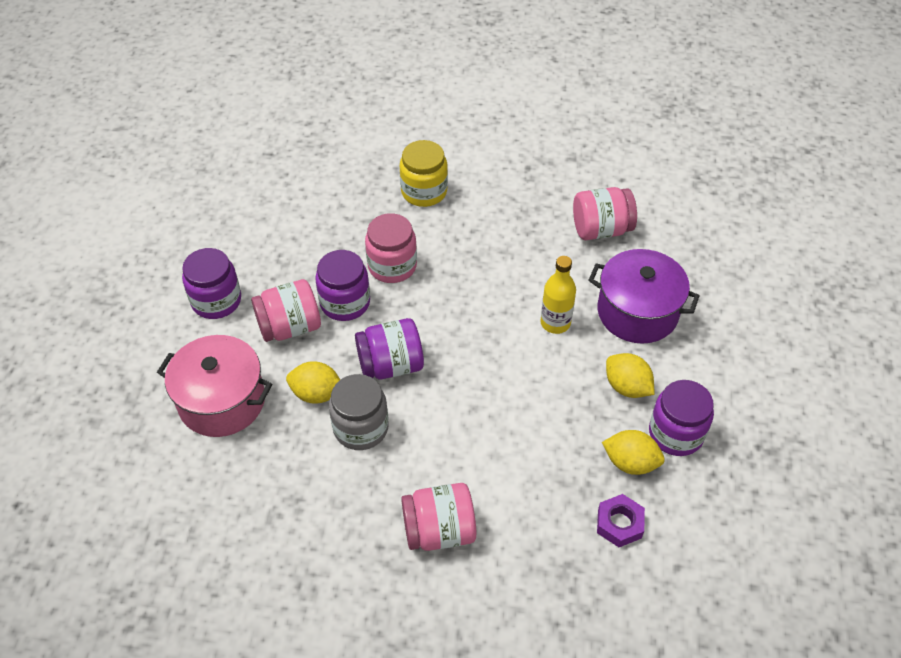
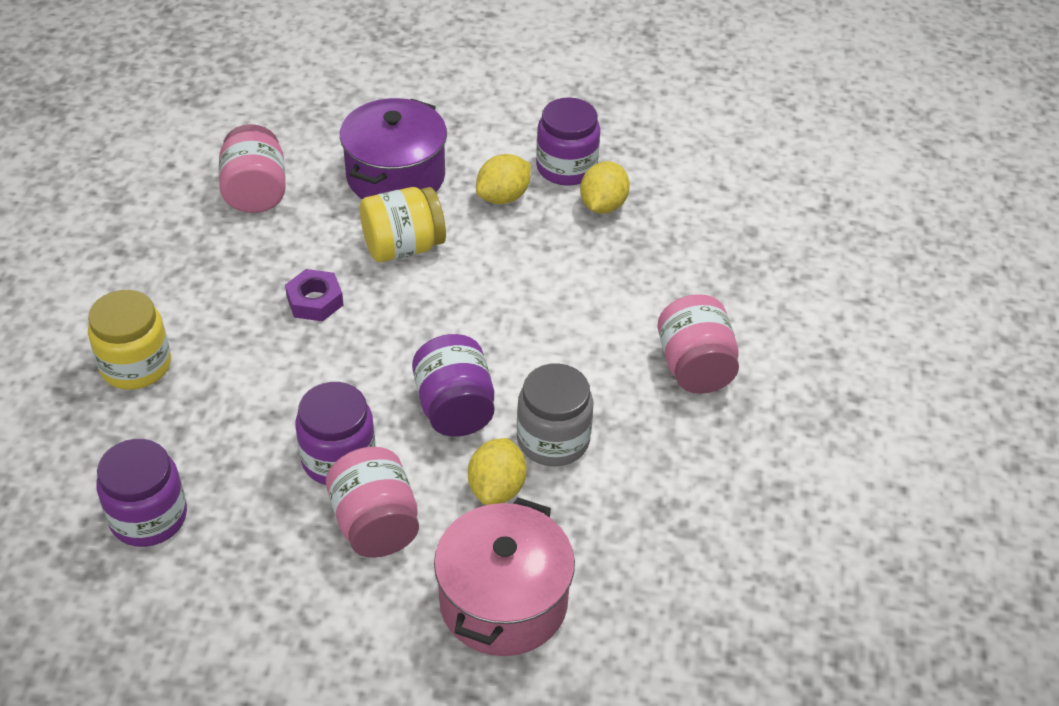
camera: 90 degrees left, 5 degrees down
(216, 301) = (310, 625): purple jar -> purple jar (148, 517)
(392, 266) = (278, 404): pink jar -> none
(555, 323) = (403, 247): yellow bottle -> yellow jar
(619, 524) = (677, 222): purple nut -> purple nut (315, 301)

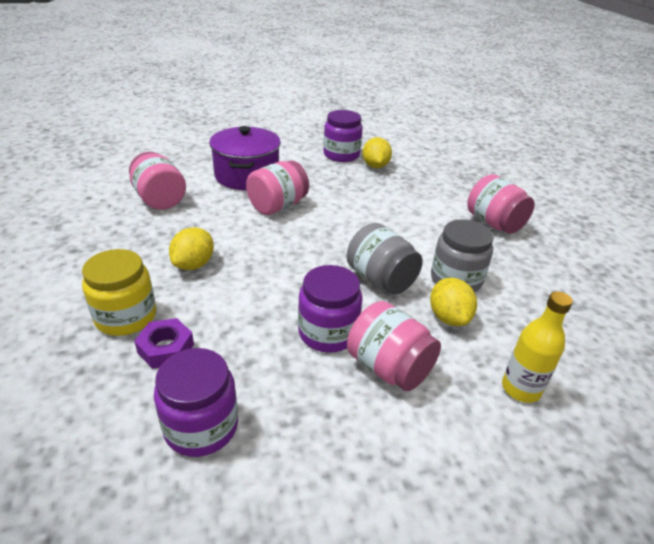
camera: 25 degrees left, 10 degrees down
(315, 301) = (240, 245): purple nut -> purple nut (166, 348)
(403, 247) = (278, 206): yellow jar -> pink jar
(454, 408) = (380, 279): purple jar -> grey jar
(503, 197) = (318, 173): yellow lemon -> yellow lemon (194, 264)
(503, 601) = (521, 388): pink pot -> yellow bottle

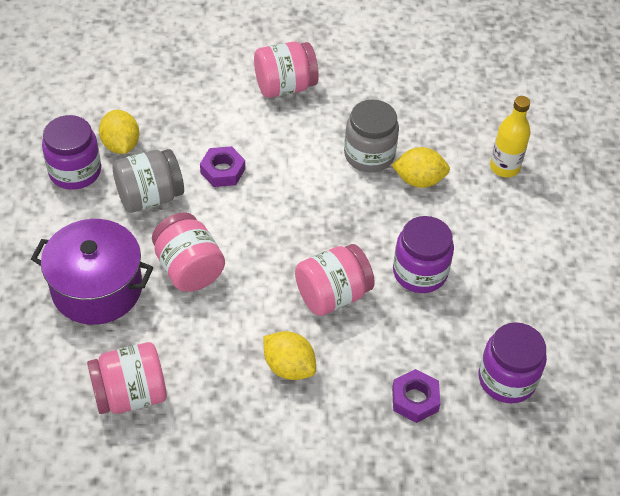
camera: 75 degrees left, 15 degrees up
(126, 317) = (363, 432): yellow jar -> none
(375, 166) = (121, 145): yellow lemon -> yellow lemon turned 60 degrees clockwise
(380, 207) = (222, 171): none -> purple nut
(380, 279) = (355, 211): grey jar -> grey jar (150, 197)
(389, 367) = (468, 241): pink jar -> pink jar (332, 295)

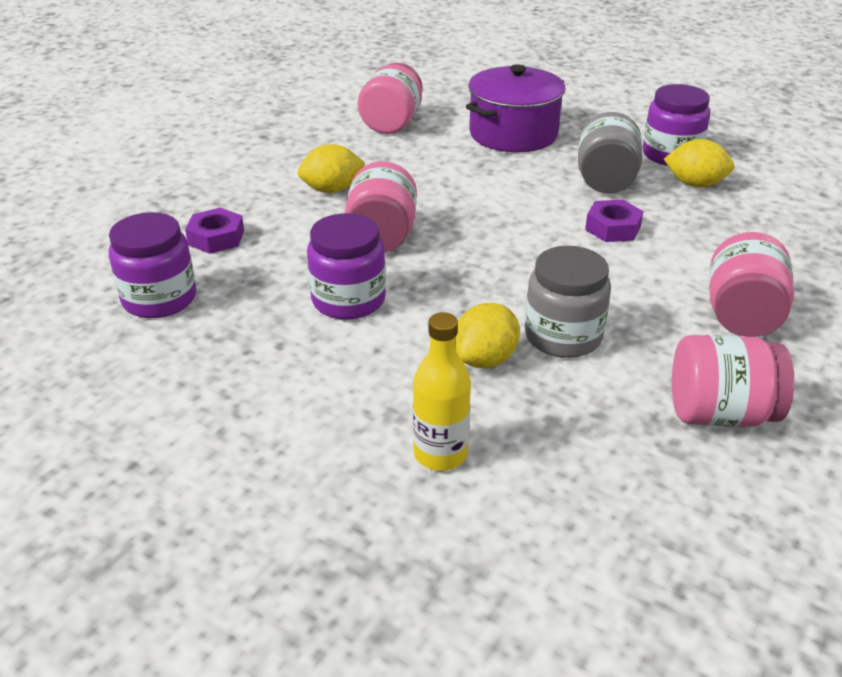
camera: 125 degrees right, 15 degrees down
(189, 268) = (494, 176): pink jar -> pink jar (720, 413)

